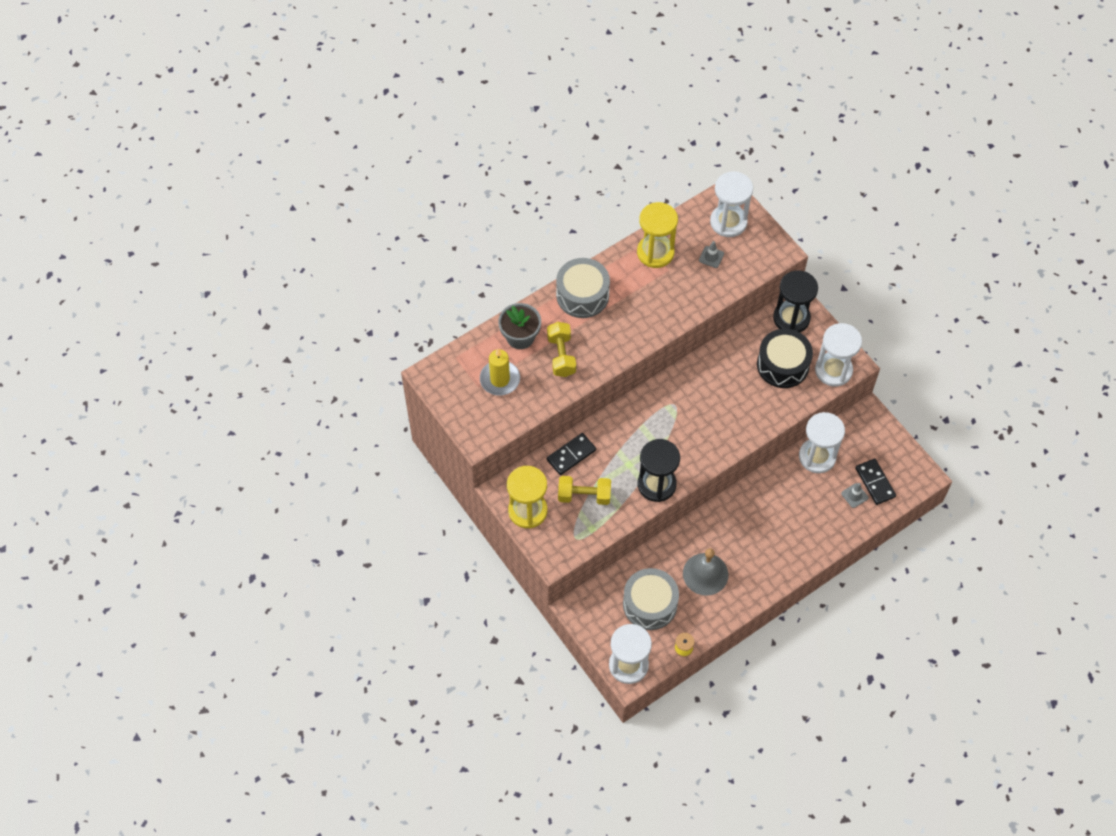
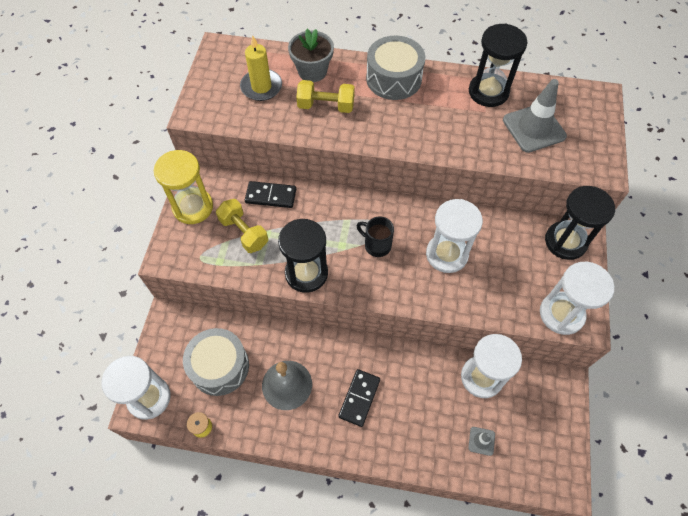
camera: 45 degrees right, 0 degrees up
(561, 355) = (326, 106): yellow dumbbell -> yellow dumbbell turned 60 degrees clockwise
(655, 252) = (488, 92): yellow hourglass -> black hourglass
(679, 426) = (376, 245): none -> black mug
(711, 257) = (534, 128): grey traffic cone -> grey traffic cone, size x2.12
(728, 222) = (578, 114): white hourglass -> white hourglass (446, 254)
(783, 365) = (518, 271): black drum -> none
(875, 482) = (512, 447): black domino -> black domino (359, 398)

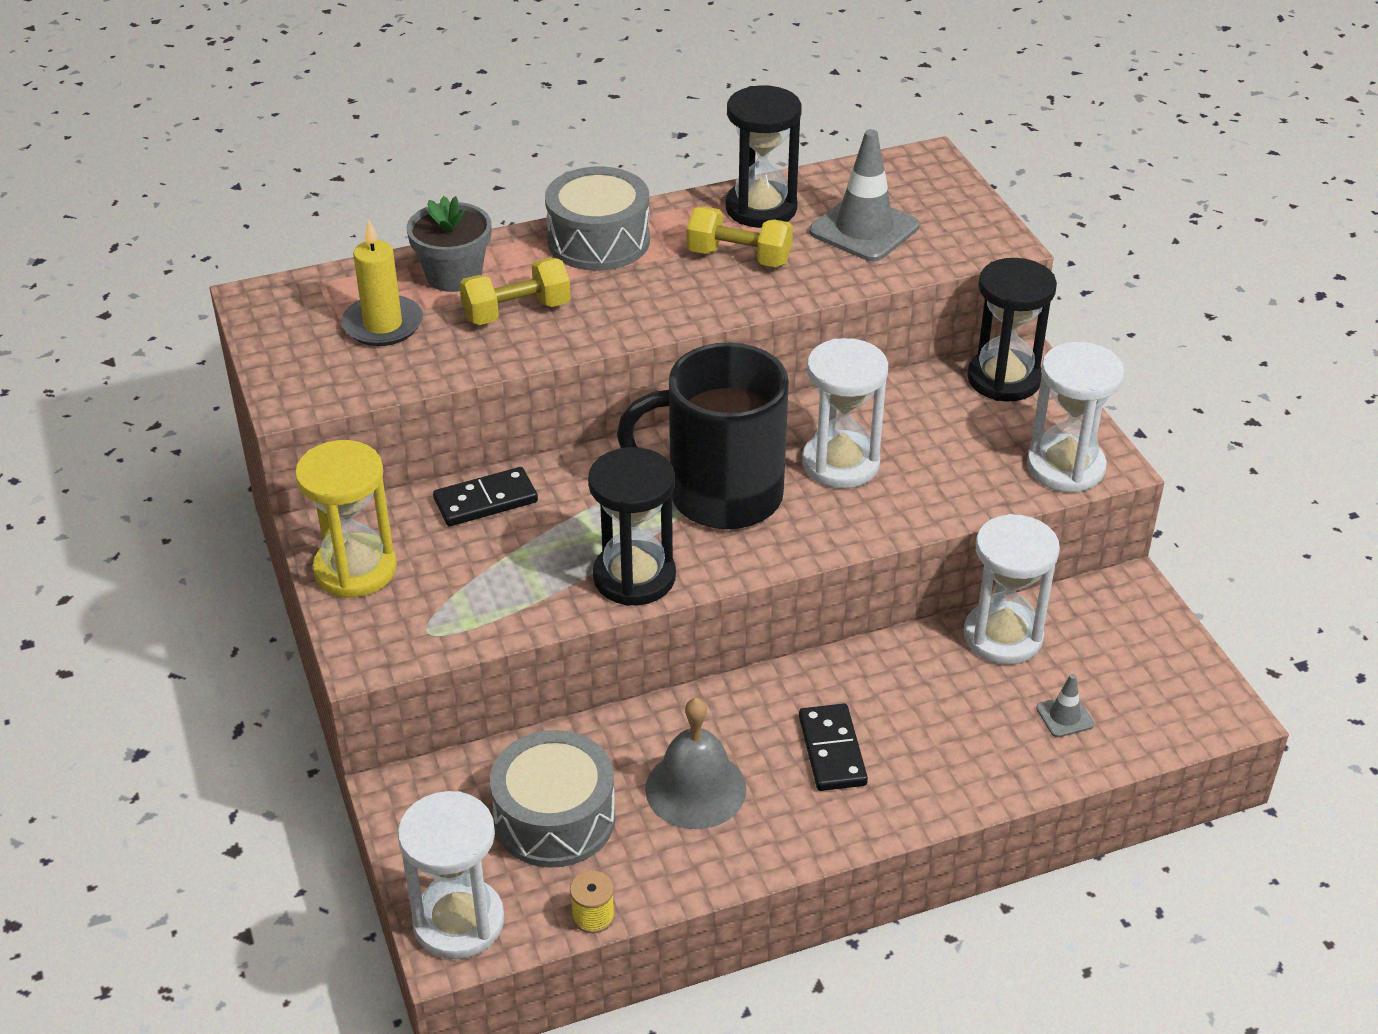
camera: 30 degrees left, 20 degrees down
(244, 232) = (479, 567): yellow dumbbell -> yellow dumbbell (739, 257)
(376, 245) = (720, 495): black mug -> black mug, size x2.25

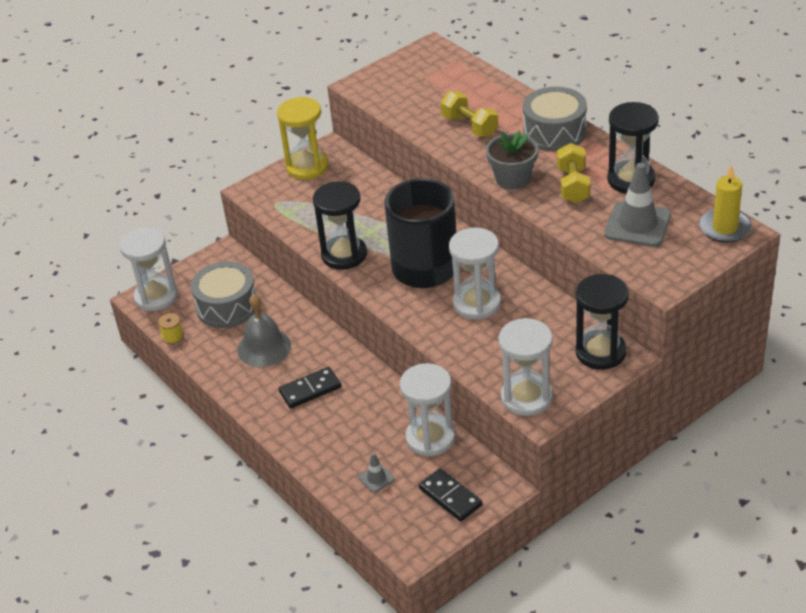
camera: 75 degrees right, 0 degrees up
(383, 325) = (432, 90): yellow candle -> yellow candle (725, 228)
(454, 275) = (489, 96): grey flower pot -> grey flower pot (512, 179)
(485, 500) = (377, 189): black domino -> black domino (450, 497)

